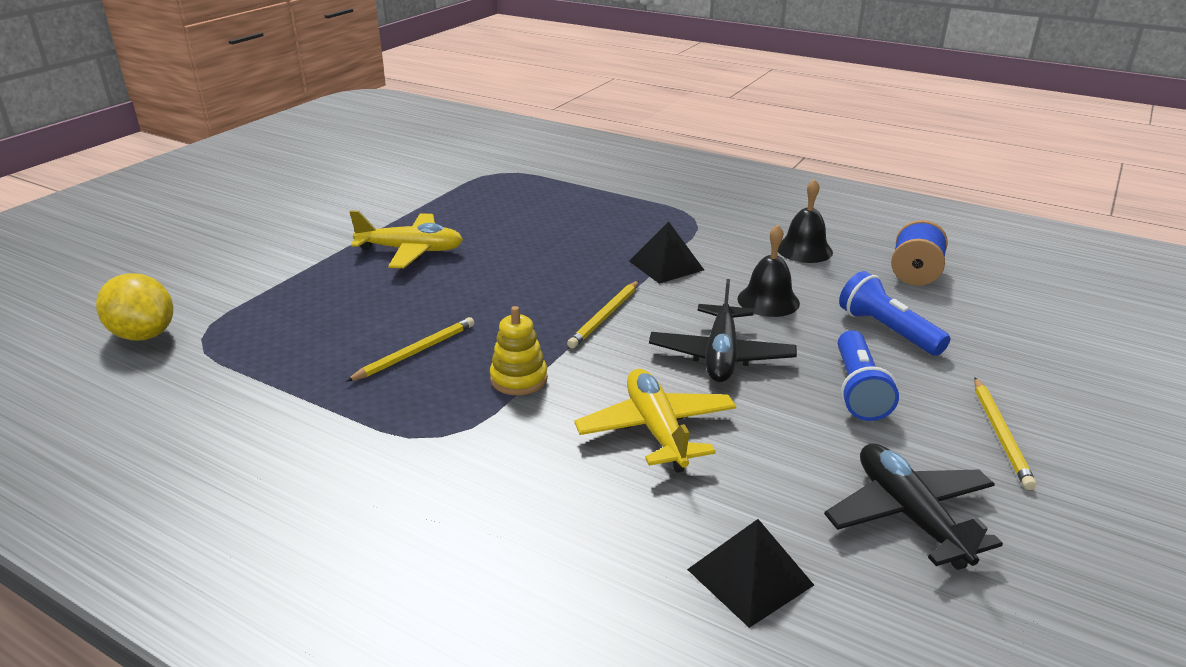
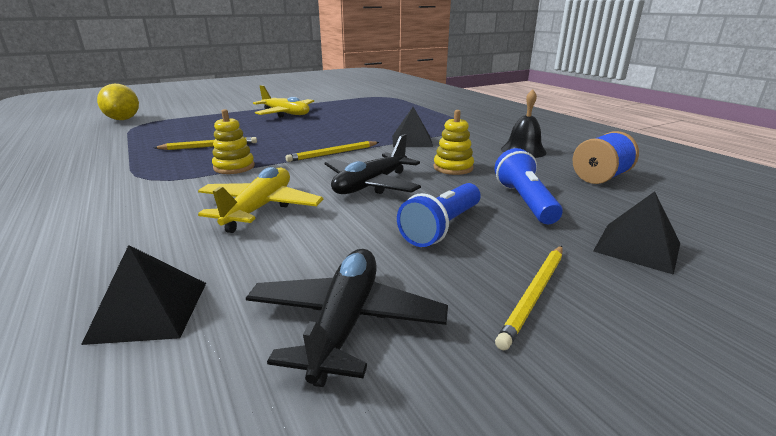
camera: 30 degrees right, 5 degrees down
(768, 301) = (453, 168): black bell -> yellow stacking toy
(1019, 357) = (637, 247): none -> black pyramid

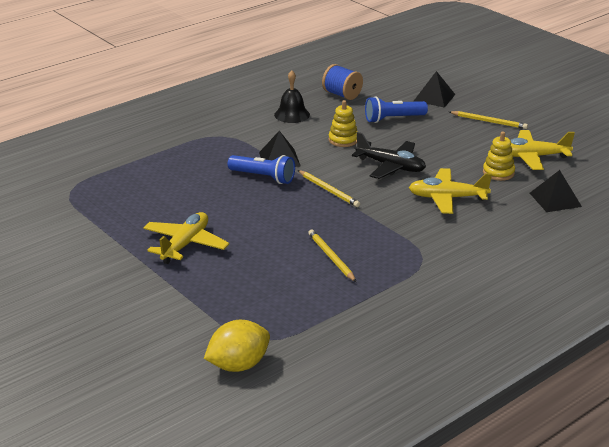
camera: 100 degrees left, 5 degrees up
(234, 167) = (380, 228): yellow stacking toy -> yellow stacking toy (498, 173)
(345, 322) = (531, 157): black plane -> yellow plane
(442, 227) = (440, 141): blue flashlight -> blue flashlight (263, 177)

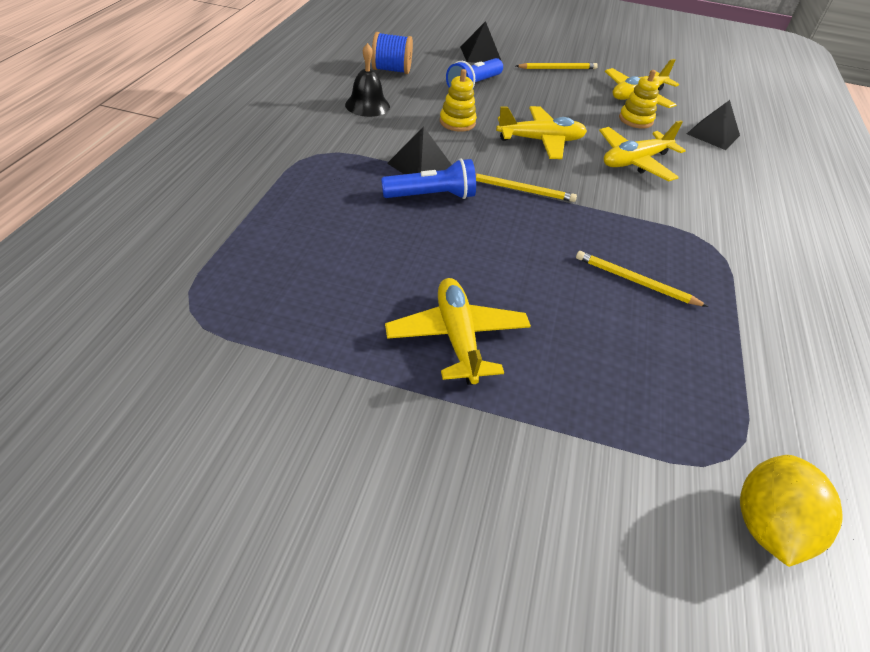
camera: 40 degrees left, 15 degrees up
(391, 166) = (540, 141): black plane -> yellow plane

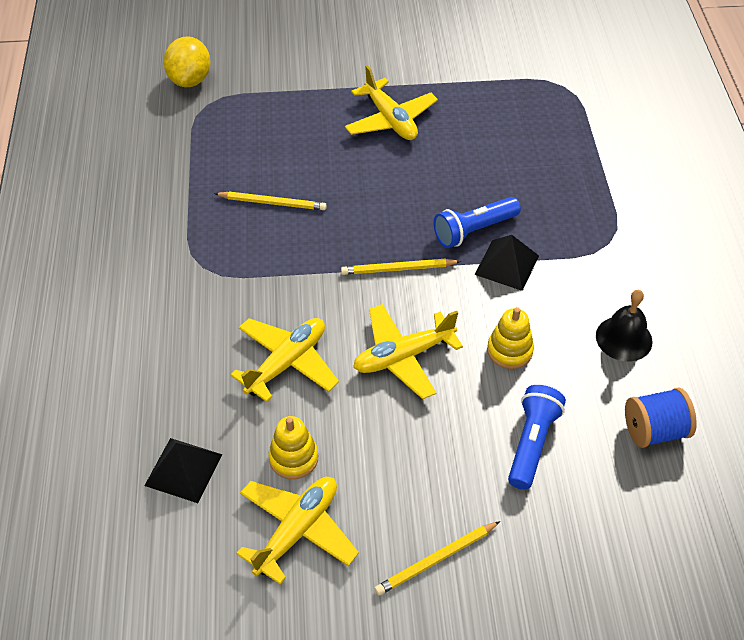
camera: 165 degrees right, 5 degrees up
(480, 54) = (568, 546): black pyramid -> none

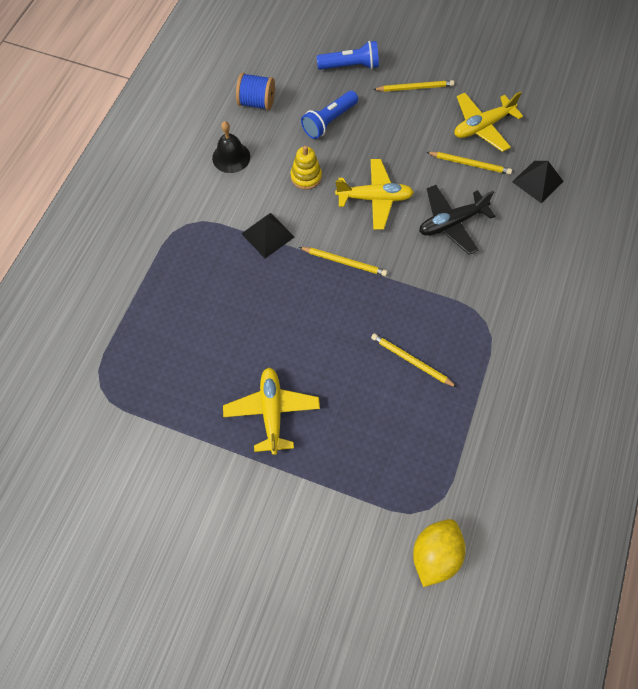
camera: 155 degrees left, 15 degrees up
(287, 363) = (451, 223): yellow plane -> black plane
(293, 458) = (470, 164): yellow stacking toy -> yellow pencil
(474, 231) = (272, 271): blue flashlight -> blue flashlight (350, 66)

